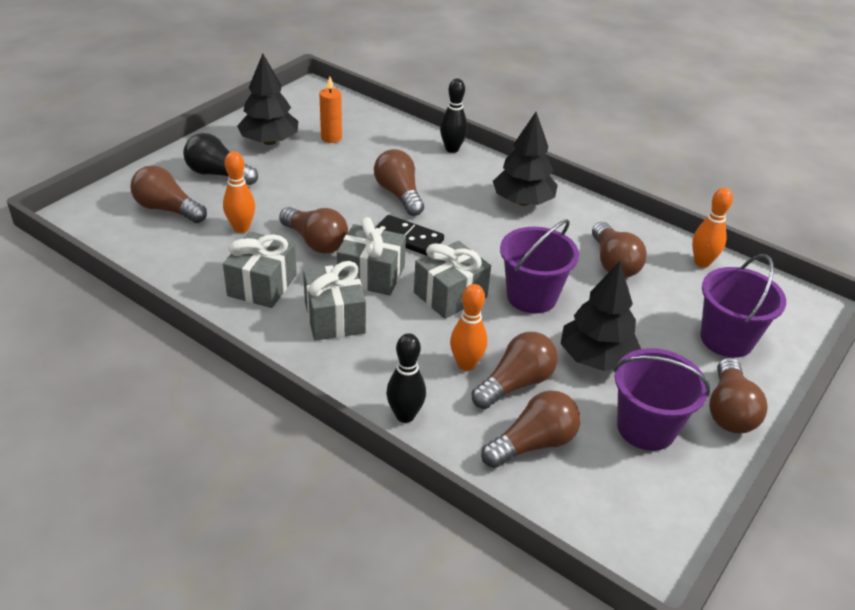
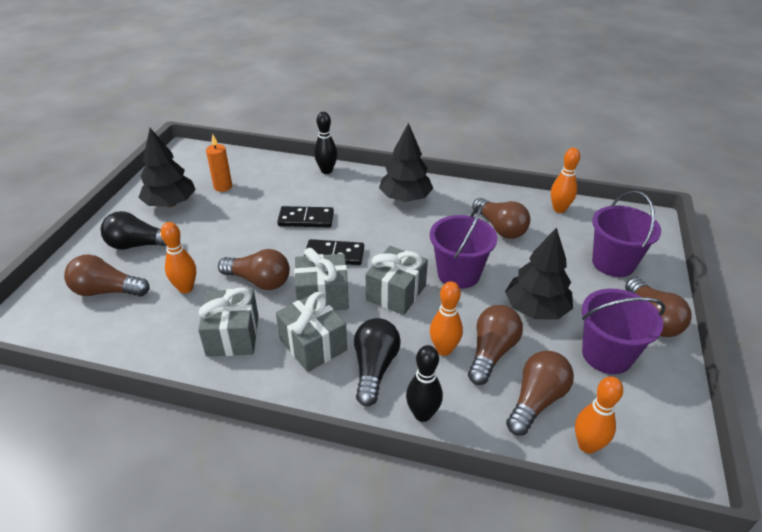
camera: 20 degrees left, 0 degrees up
(383, 358) = (374, 368): none -> black light bulb
(399, 194) = (306, 219): brown light bulb -> black domino
(559, 502) = (587, 445): none -> orange bowling pin

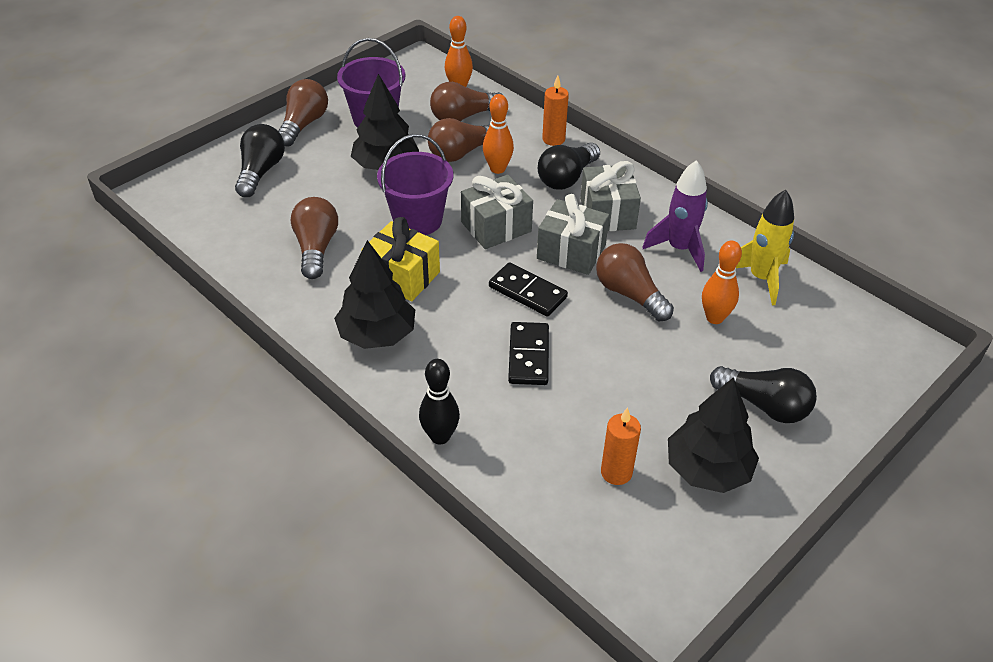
camera: 150 degrees left, 5 degrees up
(107, 291) = (808, 350): brown light bulb -> none
(151, 336) = (761, 278): none -> yellow rocket
(233, 335) = (679, 249): grey gift -> purple rocket
(306, 219) = (529, 356): black domino -> black domino turned 60 degrees clockwise
(422, 414) = (553, 139): black bowling pin -> orange candle
(426, 233) = (402, 276): none -> yellow gift
(559, 209) = (221, 242): orange bowling pin -> none
(613, 263) = (261, 172): purple bucket -> black light bulb

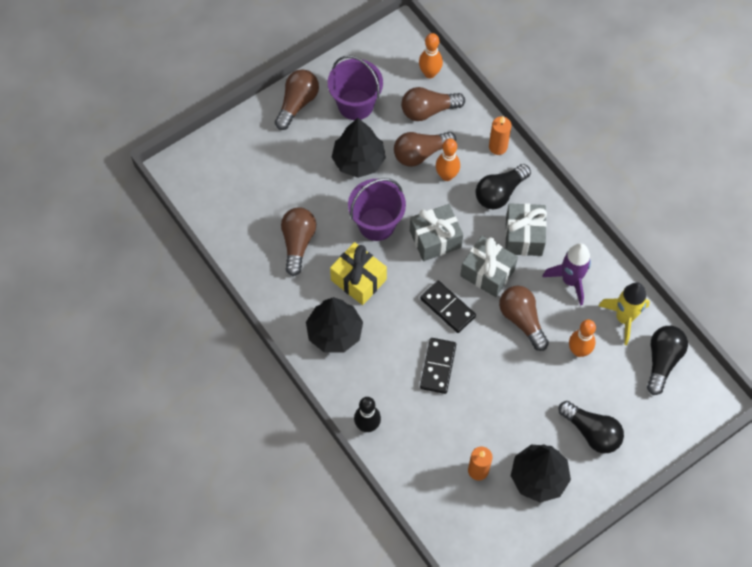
camera: 10 degrees right, 20 degrees up
(261, 172) = (260, 155): black light bulb -> black light bulb (662, 361)

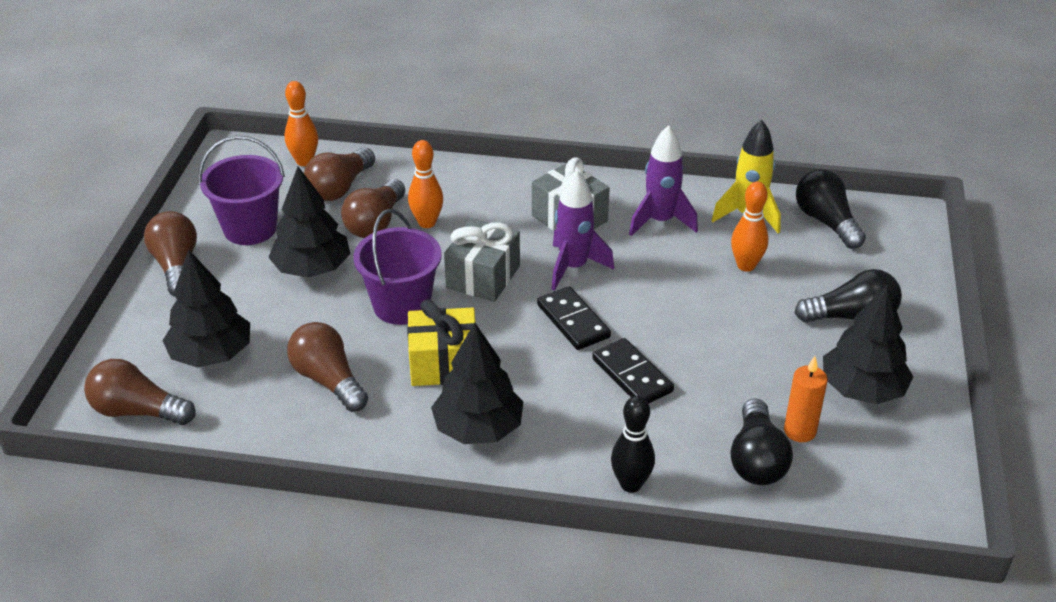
camera: 45 degrees left, 25 degrees down
(262, 180) = (211, 354): none -> black tree
(447, 308) = (573, 321): black domino -> black domino turned 60 degrees clockwise
(487, 272) = (573, 267): grey gift -> purple rocket
(498, 147) = (450, 172): orange candle -> none
(500, 193) = (500, 203): black light bulb -> black light bulb (756, 459)
(522, 320) = (659, 279): brown light bulb -> brown light bulb (138, 411)

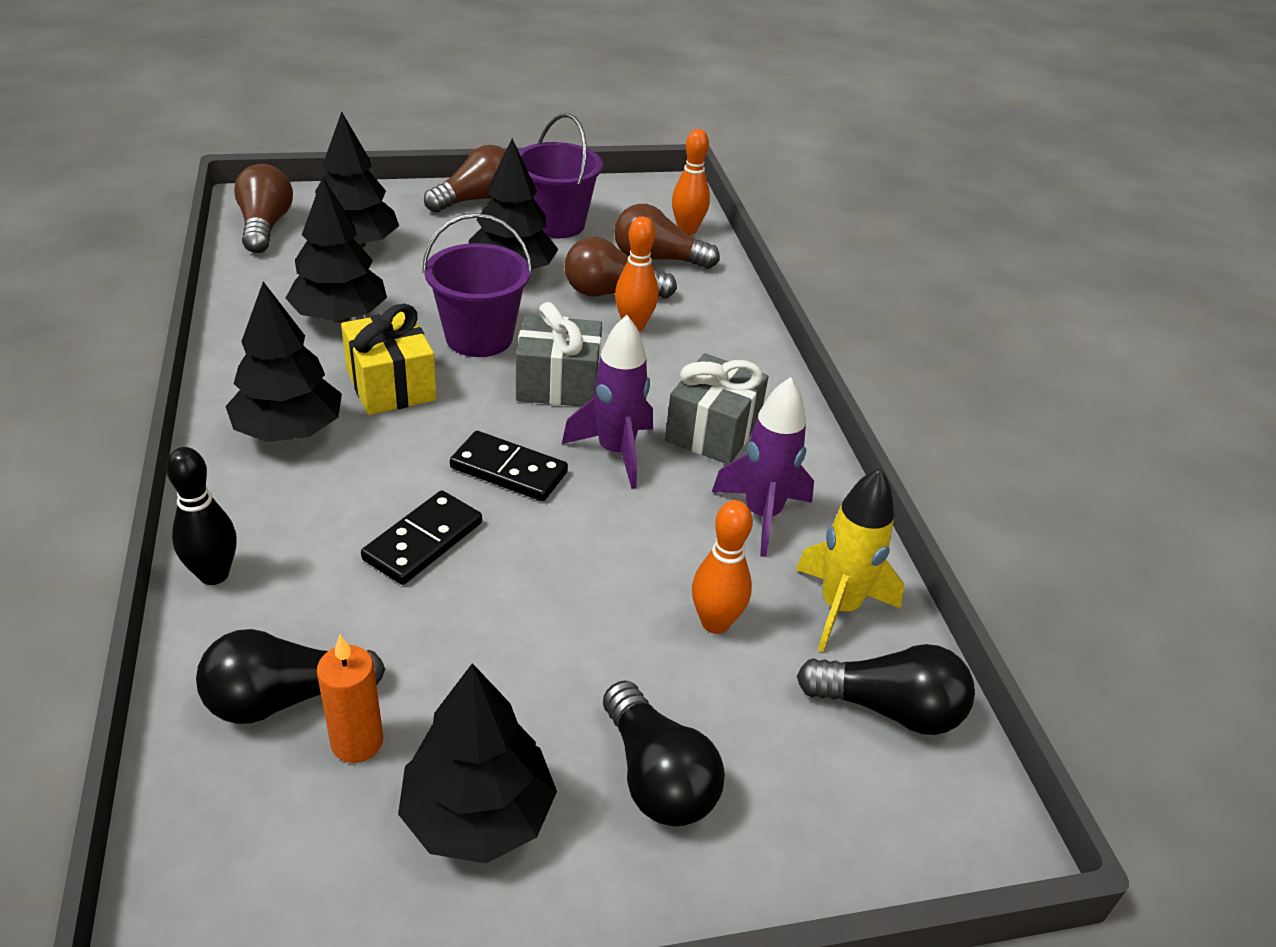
camera: 65 degrees right, 0 degrees up
(328, 380) = (340, 316): brown light bulb -> black tree
(573, 321) = (509, 470): black domino -> black domino turned 75 degrees clockwise
(826, 222) = (889, 709): black light bulb -> black light bulb turned 60 degrees clockwise

